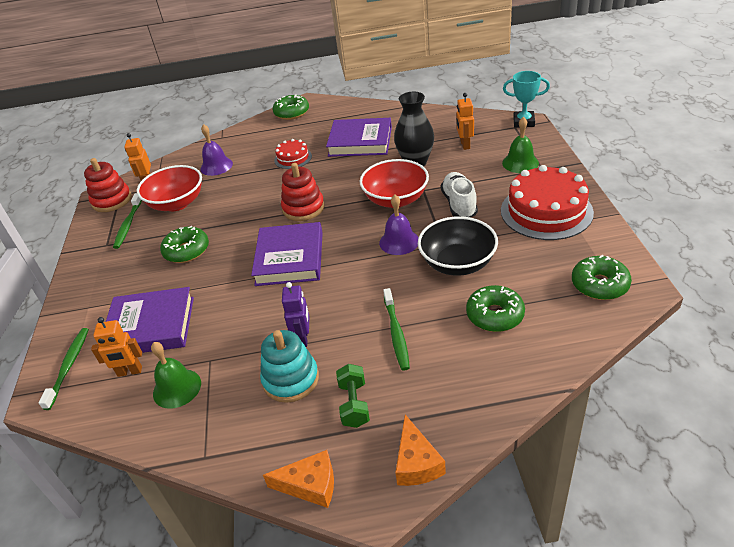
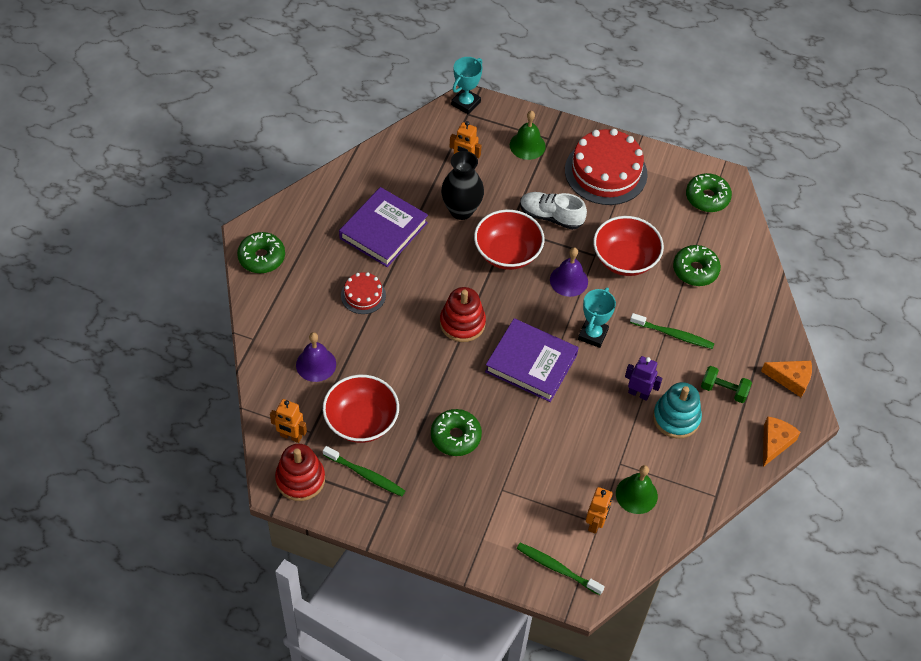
camera: 70 degrees left, 15 degrees up
(150, 326) = (548, 494): purple book -> none
(350, 280) = (593, 334): none -> turquoise trophy
(457, 263) = (625, 259): black bowl -> red bowl

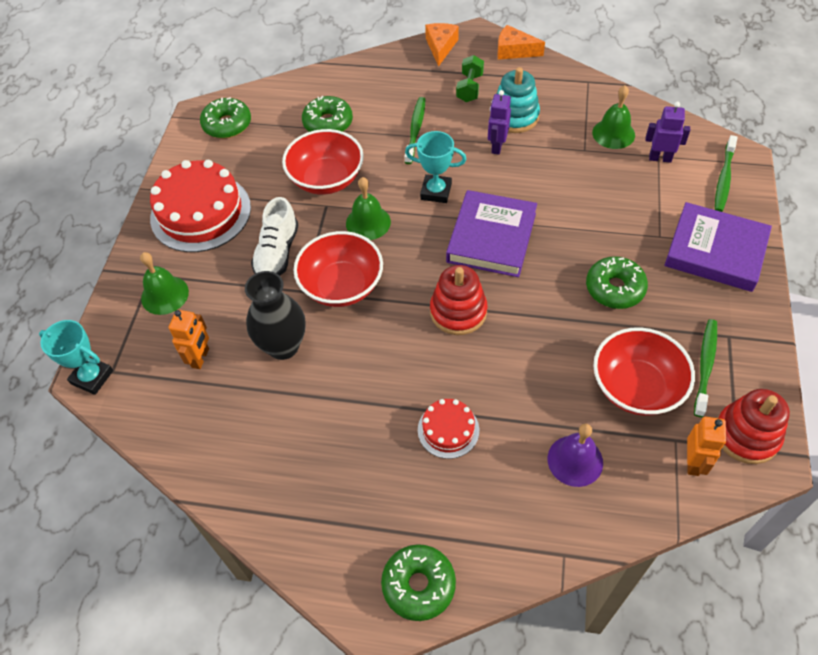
camera: 95 degrees left, 0 degrees up
(383, 230) = (334, 430): purple book -> purple book (715, 251)
(569, 280) = (368, 222): purple bell -> green bell
(595, 523) = (660, 158): orange robot -> purple robot

